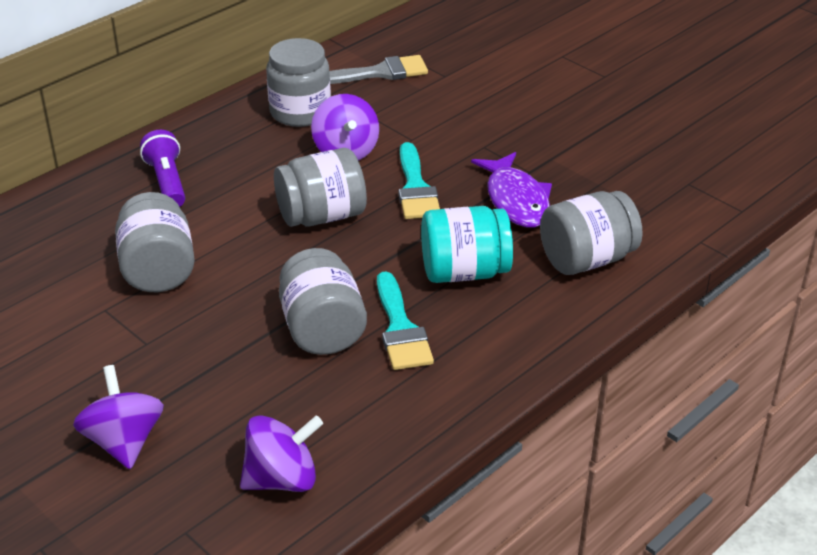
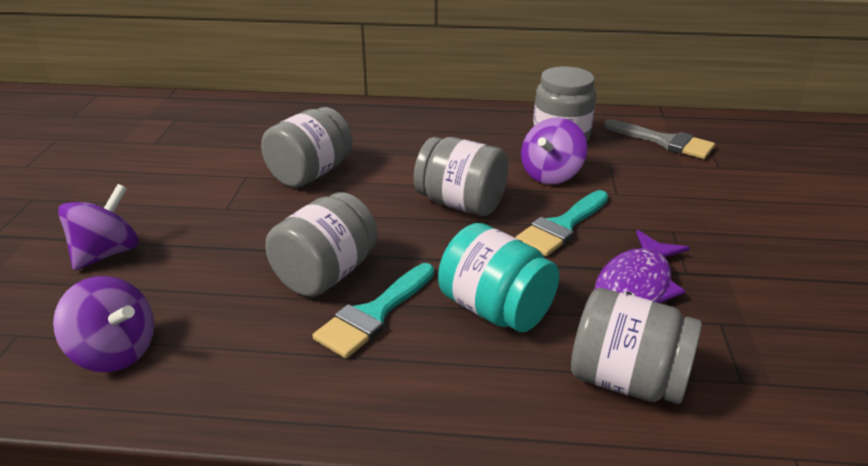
camera: 50 degrees right, 5 degrees down
(167, 182) = (406, 132): purple flashlight -> none

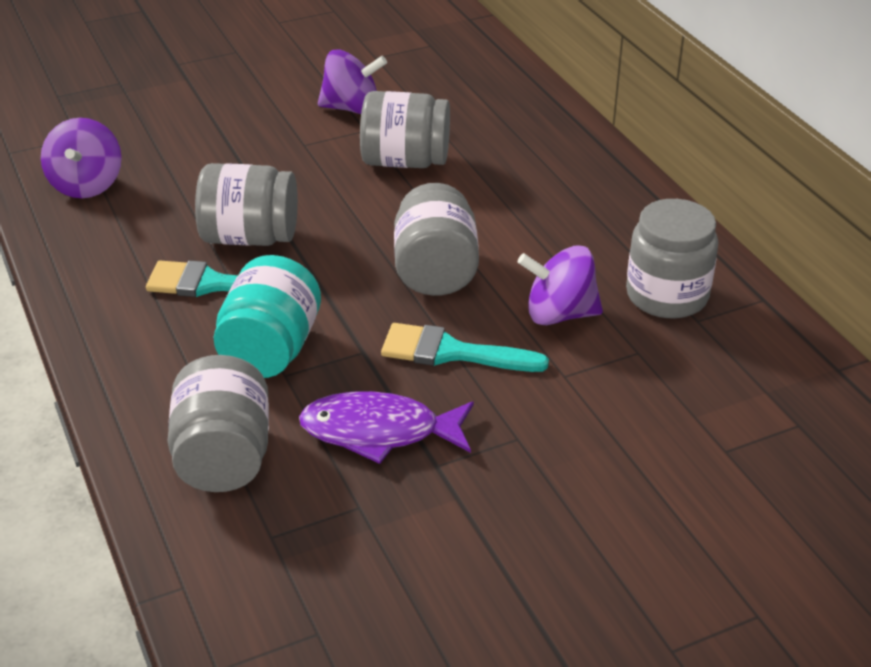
camera: 60 degrees right, 5 degrees up
(107, 253) = (193, 122): purple spinning top -> purple spinning top (352, 108)
(665, 142) = (751, 386): grey brush -> none

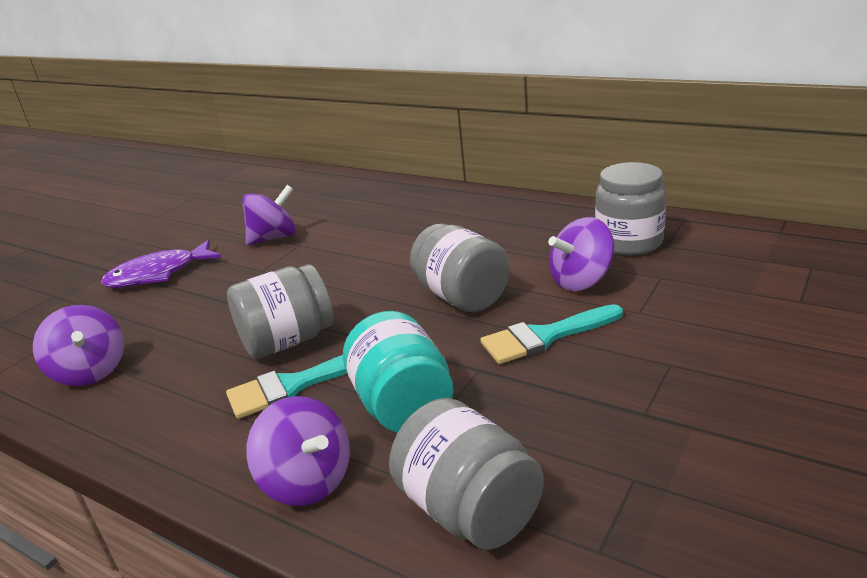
camera: 30 degrees left, 10 degrees down
(145, 371) = (307, 481): none -> purple spinning top
(379, 432) = (569, 415): purple fish -> purple fish (158, 274)
(405, 161) = (352, 249): grey jar -> none

